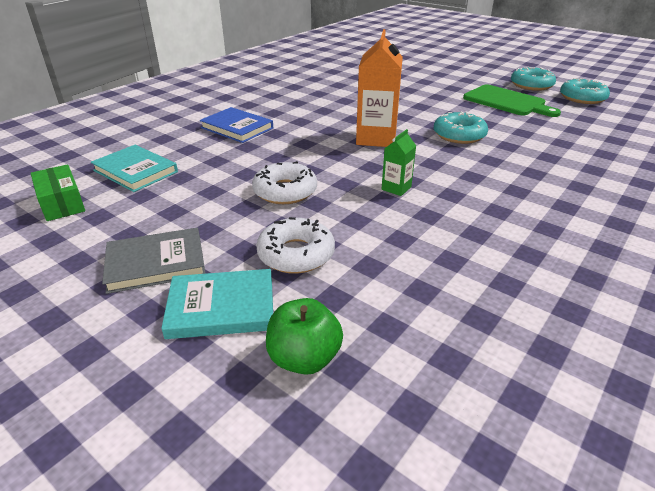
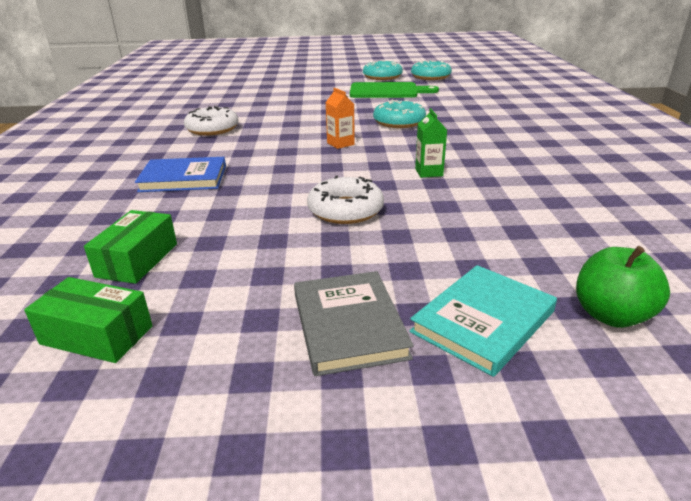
camera: 40 degrees left, 5 degrees down
(135, 171) = (137, 260): turquoise book -> green box
(156, 263) = (349, 325): grey book -> grey book turned 45 degrees counterclockwise
(296, 254) = (454, 250): white donut -> white donut (212, 129)
(376, 138) = (340, 144): orange carton -> orange carton, size x0.50

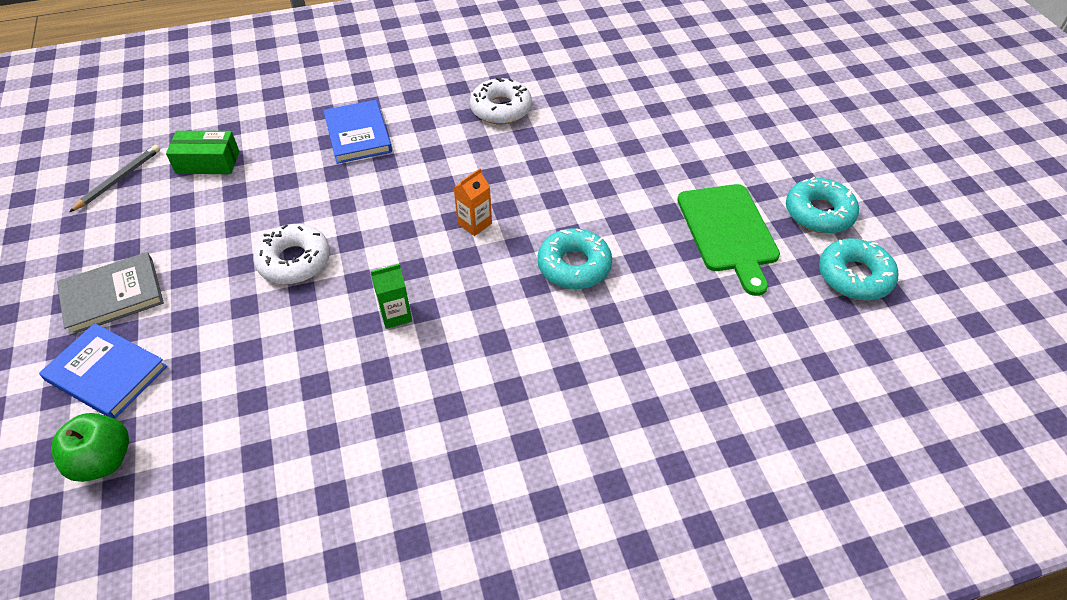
camera: 75 degrees right, 20 degrees up
(97, 335) = (119, 179): green box -> grey pencil
(483, 321) = (106, 373): turquoise book -> blue book

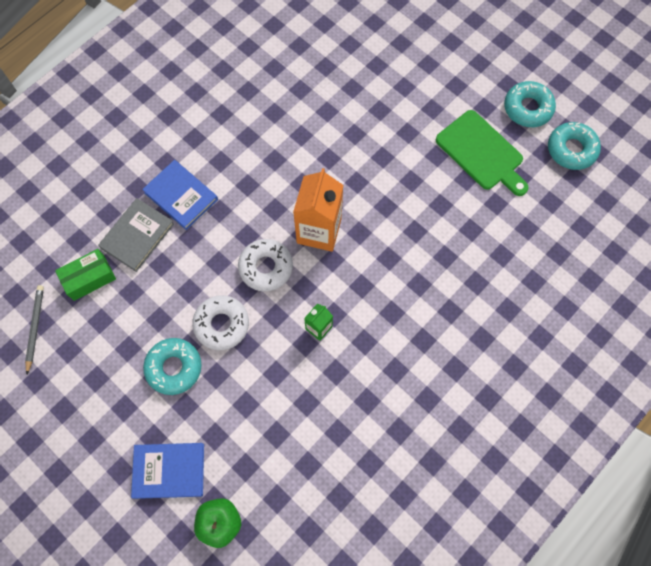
camera: 30 degrees left, 20 degrees up
(112, 296) = (121, 418): grey book -> grey book (137, 236)
(474, 223) = (319, 231): orange carton -> orange carton, size x2.00
(501, 109) = (267, 119): white donut -> white donut (266, 267)
(574, 266) = (404, 230): turquoise donut -> turquoise donut (174, 367)

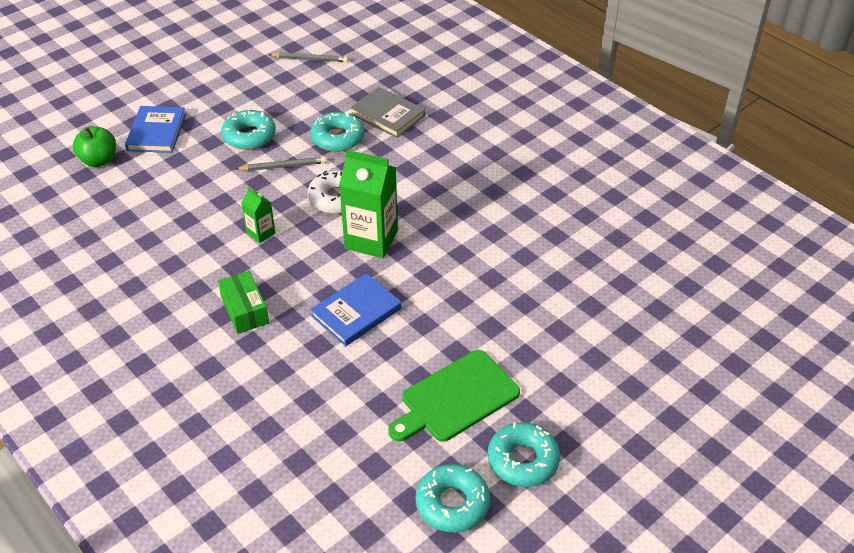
camera: 95 degrees right, 25 degrees down
(89, 278) = (350, 87): green box -> green box (245, 310)
(175, 279) = (337, 138): none -> turquoise donut
(181, 196) = (427, 143): blue book -> blue book (356, 312)
(221, 324) = (283, 166): white donut -> grey pencil
(319, 231) = (371, 240): orange carton -> green carton

